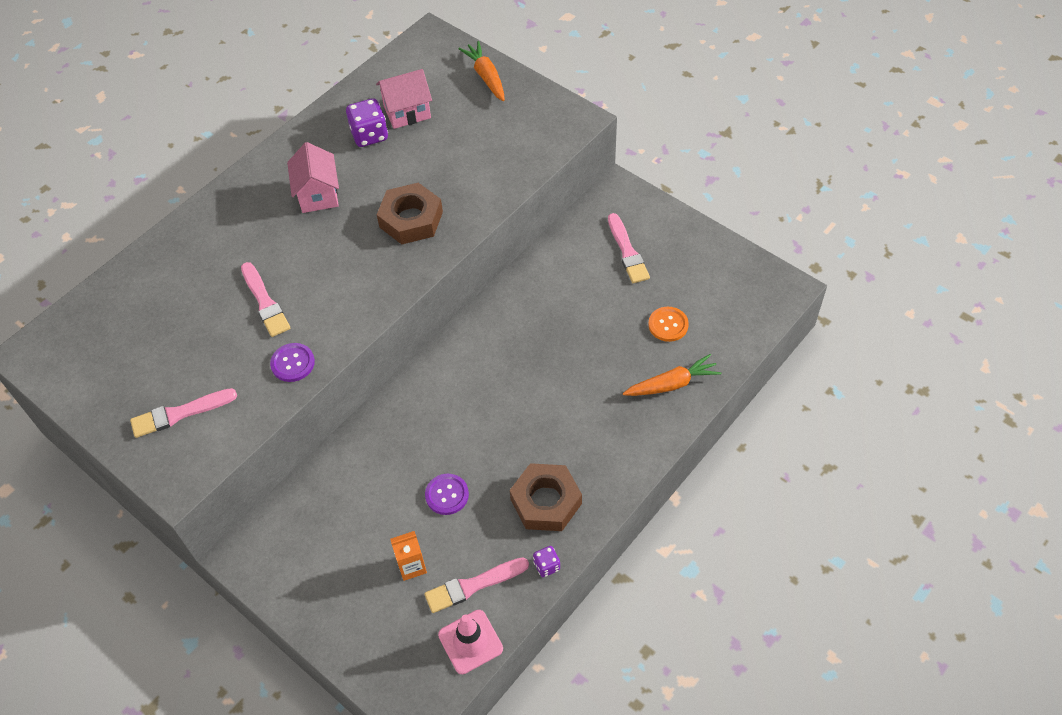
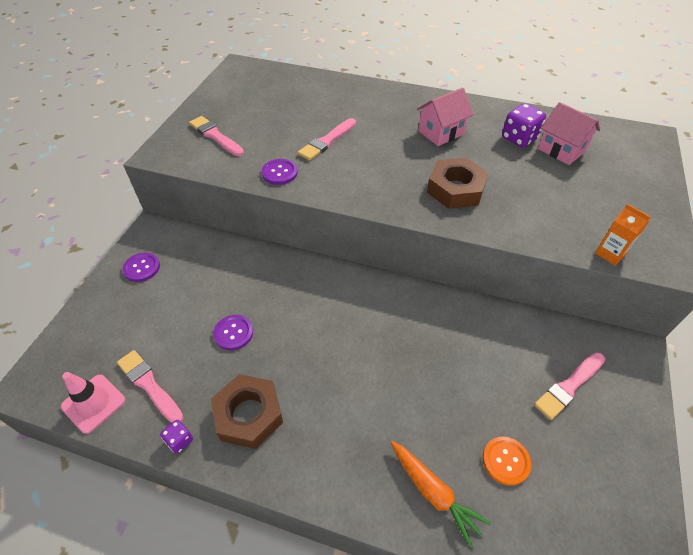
camera: 65 degrees right, 5 degrees down
(303, 574) = (142, 268): none -> purple button
(411, 566) = (160, 333): orange carton -> orange carton (610, 254)
(486, 77) = (647, 182): orange carrot -> none

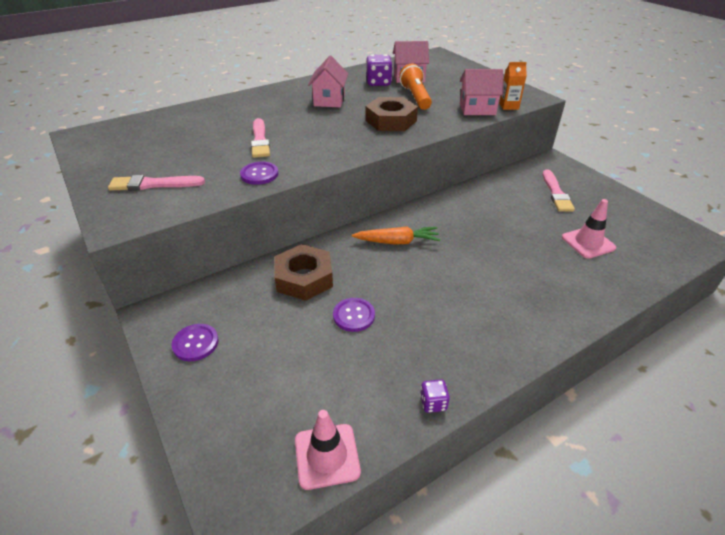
camera: 50 degrees left, 10 degrees down
(149, 385) = (350, 399): pink brush -> none
(249, 414) = (447, 345): brown nut -> brown nut (304, 278)
(433, 492) = (589, 283): orange carrot -> orange carrot (397, 242)
(506, 461) = (588, 243): orange button -> pink traffic cone
(526, 178) = (415, 97): none -> orange flashlight
(566, 233) = (477, 109): none -> pink house

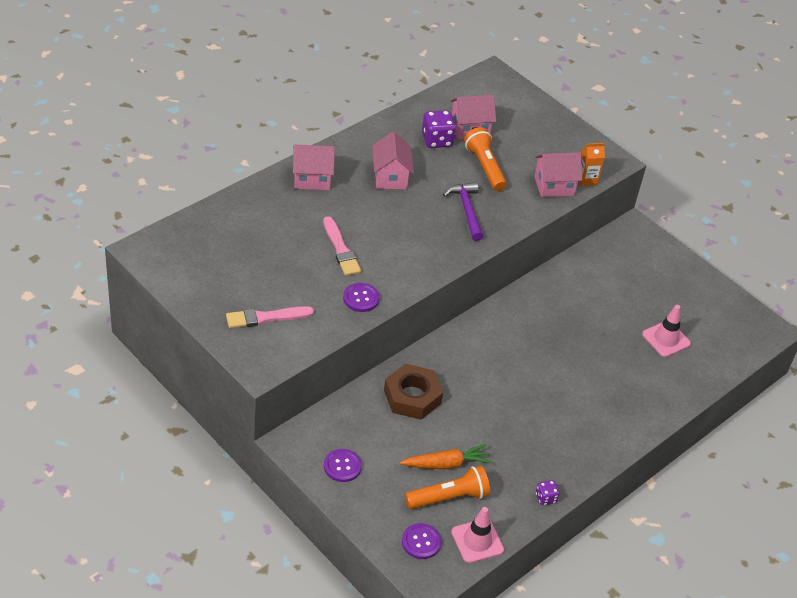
camera: 15 degrees left, 5 degrees up
(260, 99) = (312, 179): none -> pink house
(307, 391) = (449, 497): none -> orange flashlight
(354, 315) = (467, 431): purple button -> purple button (421, 542)
(391, 121) = (467, 210): brown nut -> purple hammer
(397, 242) = (488, 350): orange carrot -> orange carrot (446, 464)
(556, 193) = (637, 277): pink brush -> none

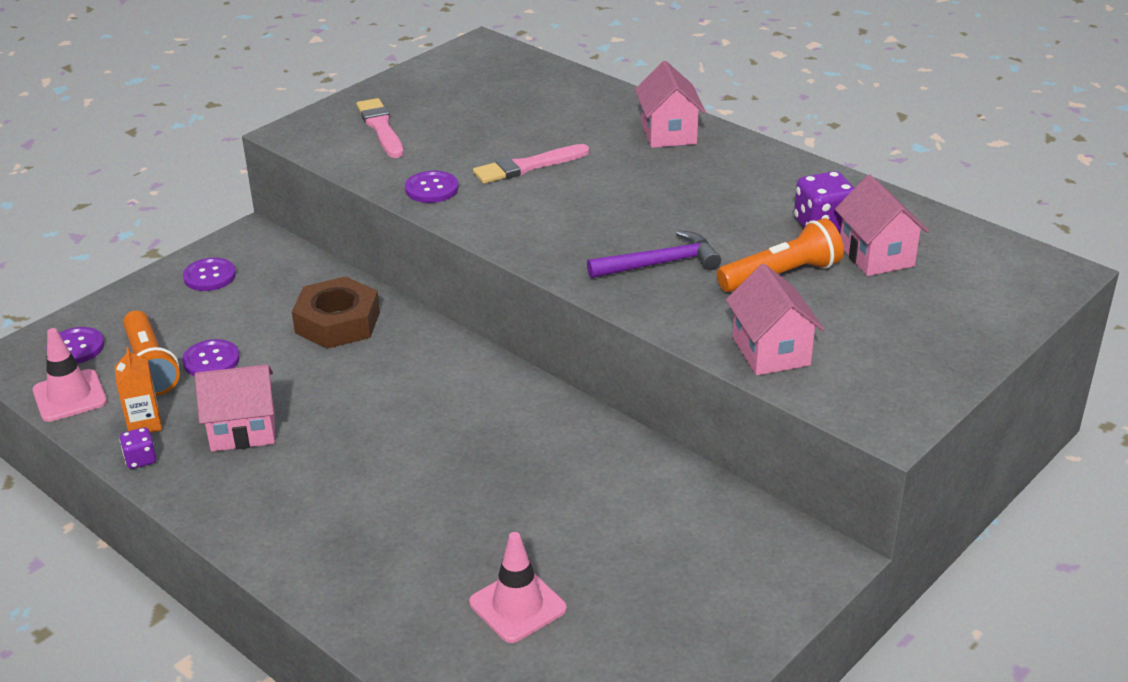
camera: 90 degrees right, 10 degrees down
(390, 177) = (706, 192): pink house -> pink house (243, 430)
(446, 464) = (211, 360): orange carrot -> purple button
(586, 179) = (812, 389): orange carton -> orange carton (144, 424)

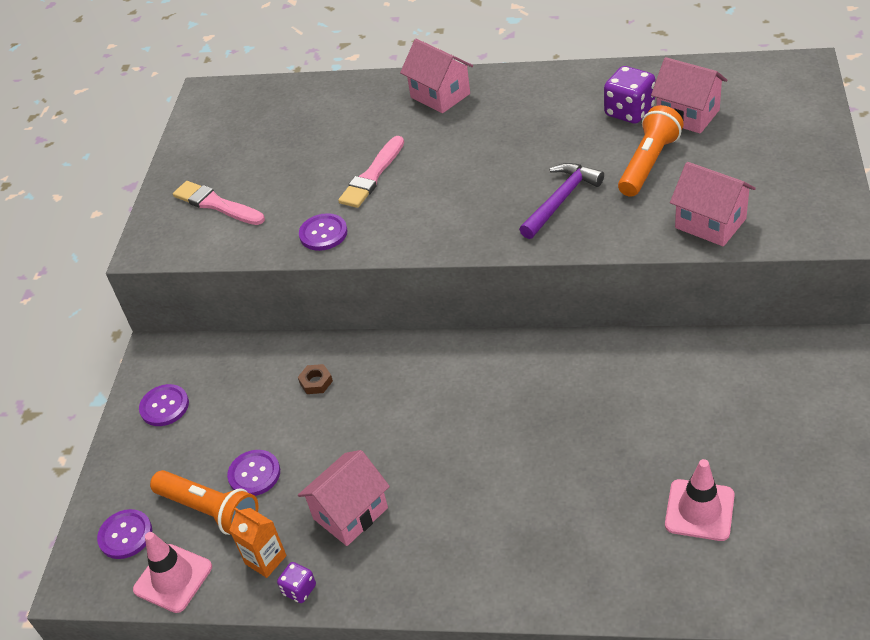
camera: 30 degrees left, 10 degrees up
(337, 322) = (316, 382): brown nut -> brown nut, size x0.42

